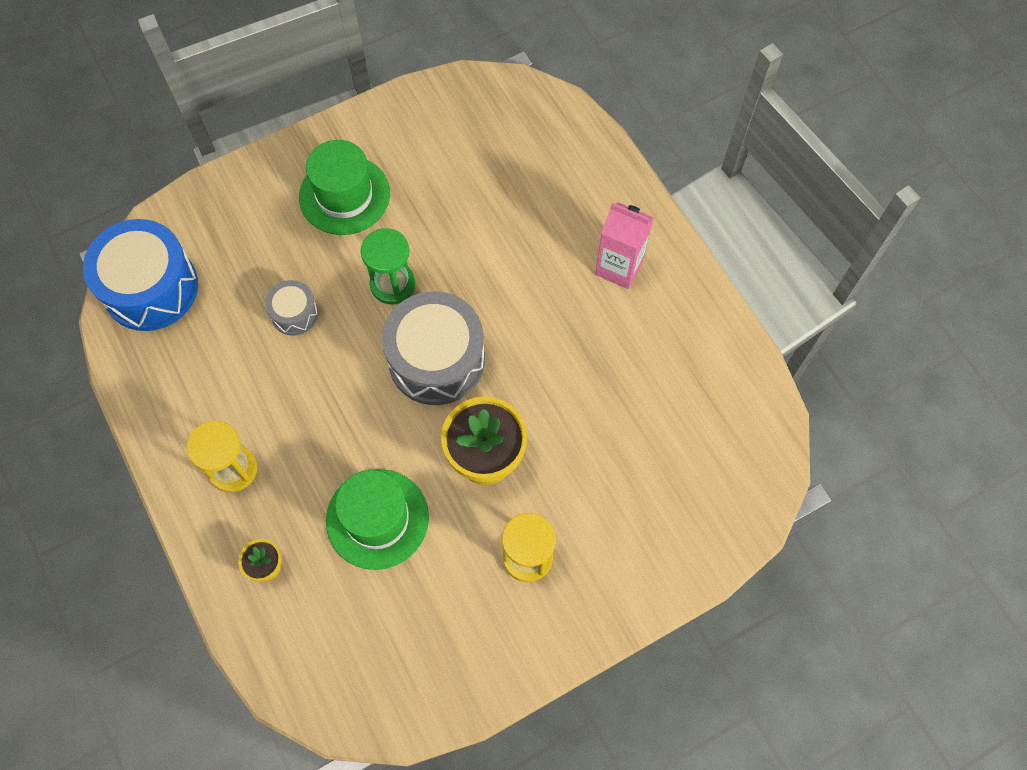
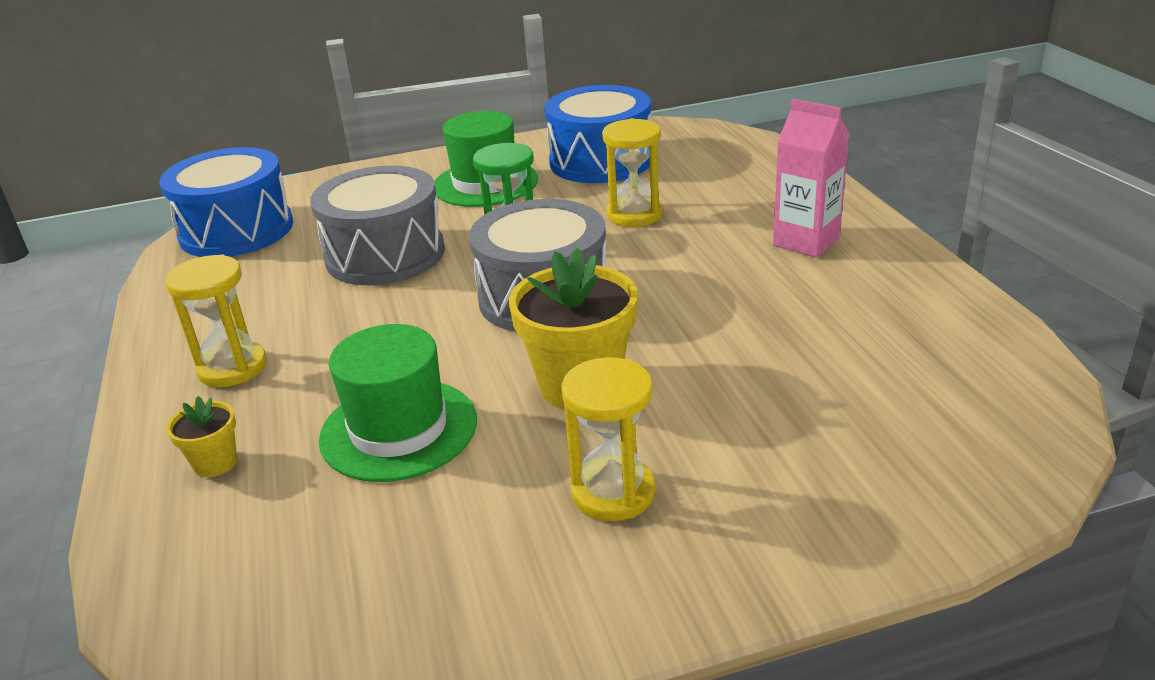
camera: 15 degrees right, 35 degrees down
(294, 313) = (385, 255): grey drum -> grey drum, size x2.01
(436, 150) = (600, 161): none -> blue drum
(482, 237) = (634, 214): none -> yellow hourglass

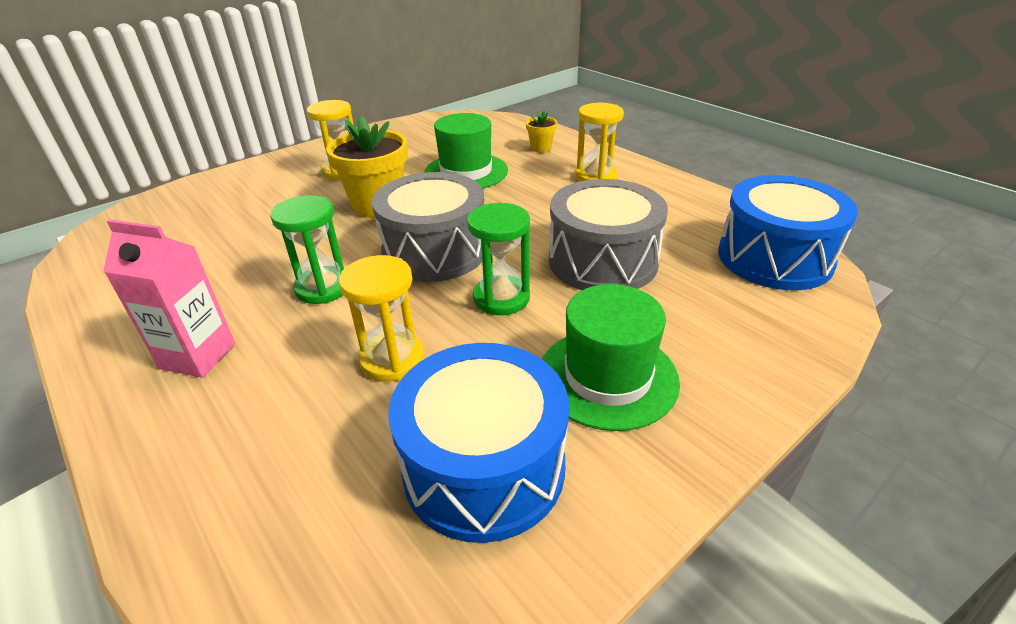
camera: 155 degrees right, 5 degrees up
(684, 280) = (323, 288): none -> green hourglass

